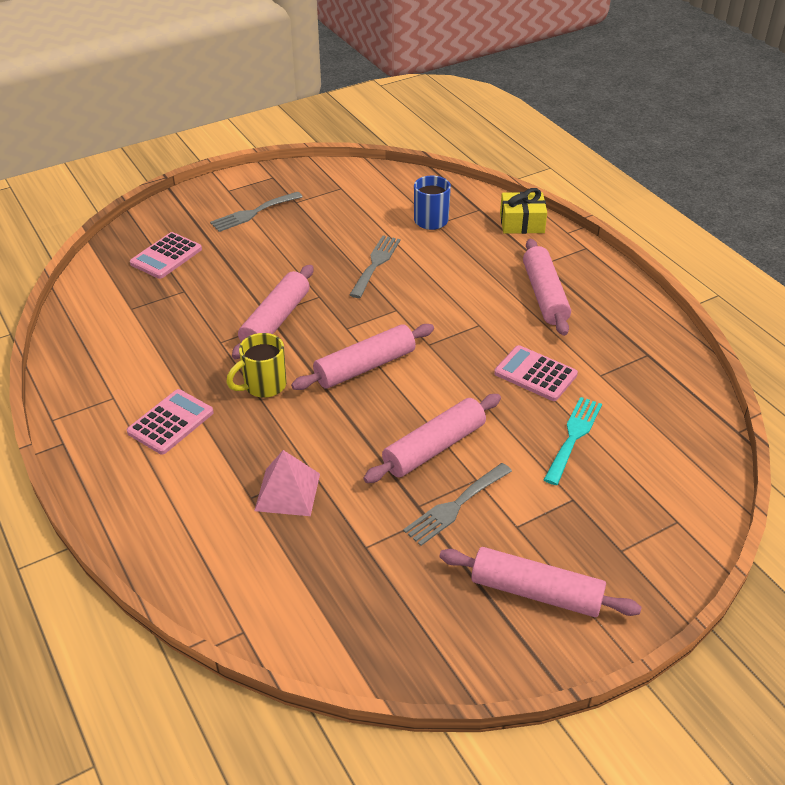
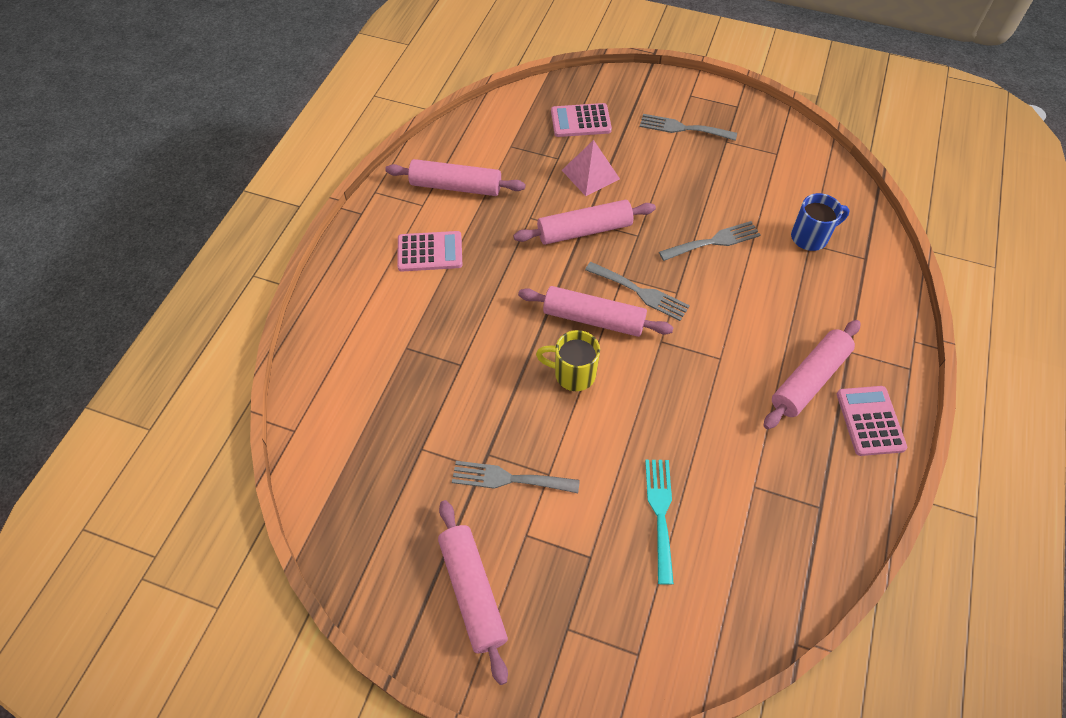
camera: 50 degrees right, 15 degrees up
(263, 386) = (513, 274): yellow mug -> yellow mug (573, 374)
(287, 492) = (429, 365): pink pyramid -> pink pyramid (590, 174)
(373, 327) = (641, 292): none -> grey fork
(434, 448) = (554, 423): pink rolling pin -> pink rolling pin (456, 186)
(522, 223) = (885, 300): yellow gift -> none
(535, 374) = (704, 437): pink calculator -> pink calculator (870, 421)
(573, 436) = (660, 513): turquoise fork -> turquoise fork turned 75 degrees counterclockwise

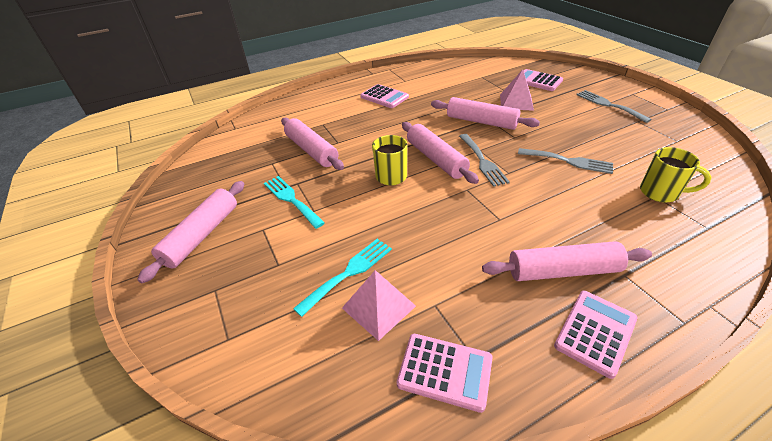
camera: 45 degrees right, 15 degrees down
(456, 186) = (431, 80): pink rolling pin -> pink rolling pin (311, 150)
(508, 479) = (291, 199): grey fork -> turquoise fork
(717, 524) = (378, 307): none -> pink pyramid
(810, 237) = (660, 193): blue mug -> yellow mug
(812, 534) = (445, 371): none -> pink calculator

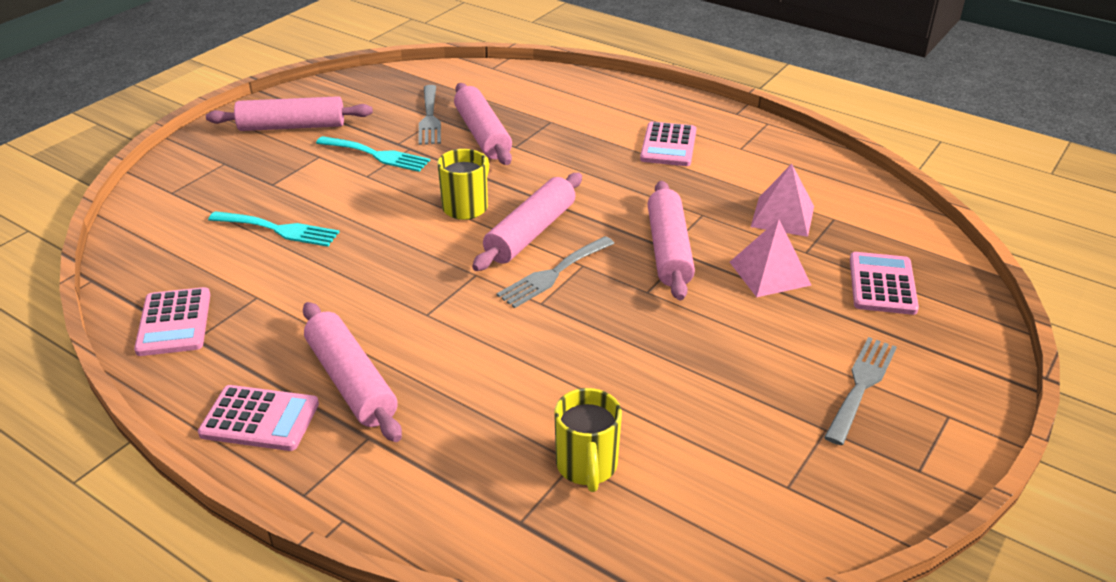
camera: 60 degrees right, 5 degrees down
(291, 199) = (377, 155): turquoise fork -> turquoise fork turned 90 degrees clockwise
(311, 150) = (482, 134): pink rolling pin -> pink rolling pin turned 45 degrees counterclockwise
(378, 307) = (239, 262): pink pyramid -> pink pyramid (782, 216)
(569, 161) = (613, 358): grey fork -> grey fork (429, 118)

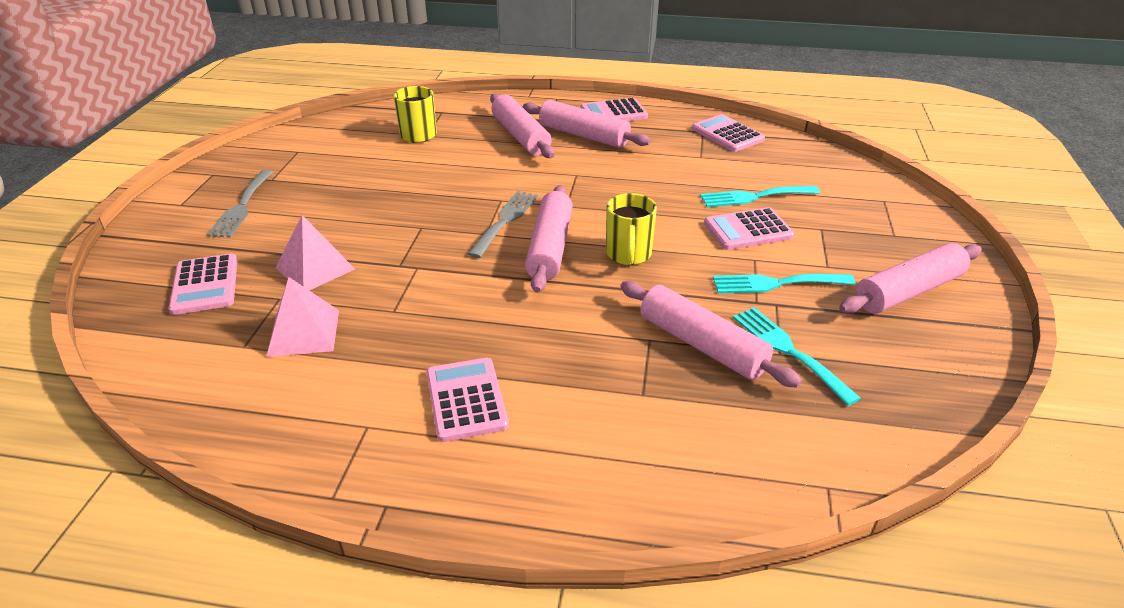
camera: 155 degrees right, 0 degrees up
(335, 200) = (748, 230): none -> pink calculator
(429, 118) = (788, 350): grey fork -> turquoise fork
(668, 250) = (415, 265): pink rolling pin -> pink rolling pin (521, 136)

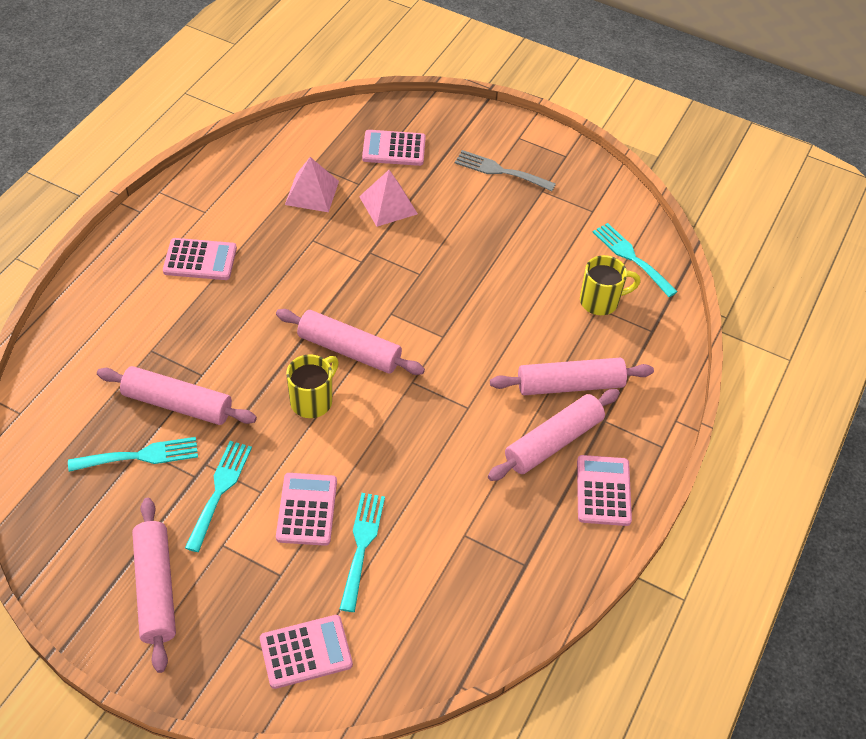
camera: 105 degrees right, 15 degrees up
(356, 128) = (631, 257): none -> turquoise fork
(505, 220) = (405, 331): grey fork -> none
(628, 255) = (312, 400): yellow mug -> yellow mug turned 105 degrees clockwise
(702, 345) = (177, 404): pink rolling pin -> pink rolling pin turned 45 degrees clockwise
(727, 134) = (509, 588): pink calculator -> pink calculator (306, 652)

